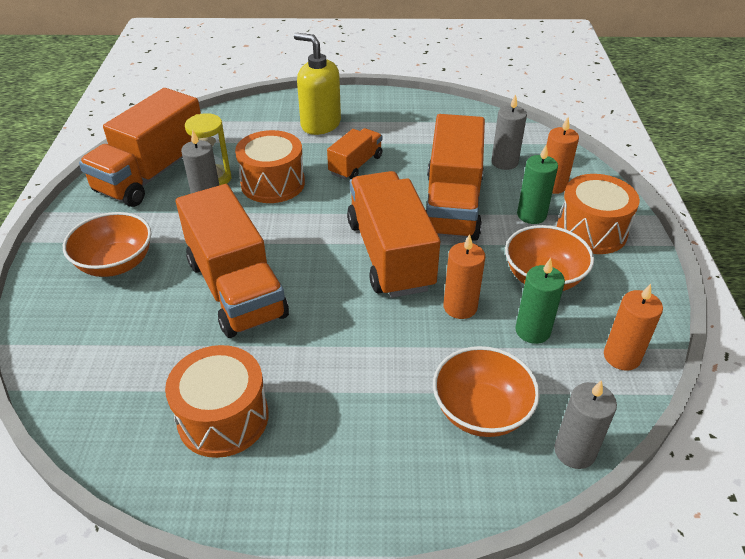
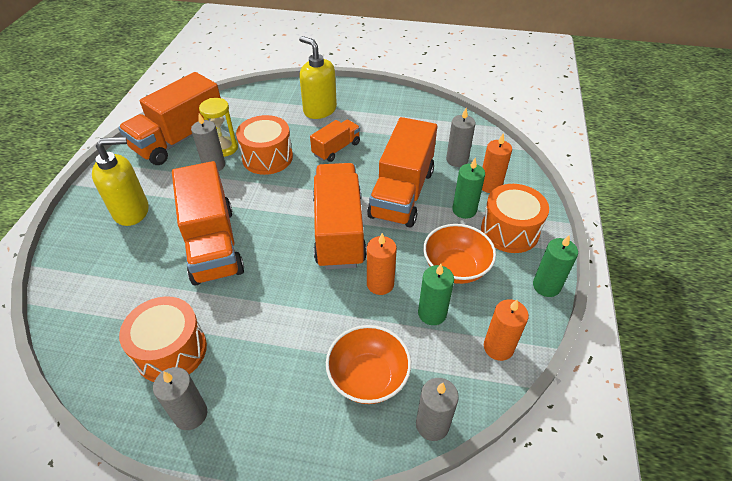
camera: 10 degrees right, 5 degrees up
(116, 264) = (132, 211): orange bowl -> yellow soap dispenser
(273, 487) = (191, 414): none -> grey candle
(653, 284) = (546, 286): none -> green candle

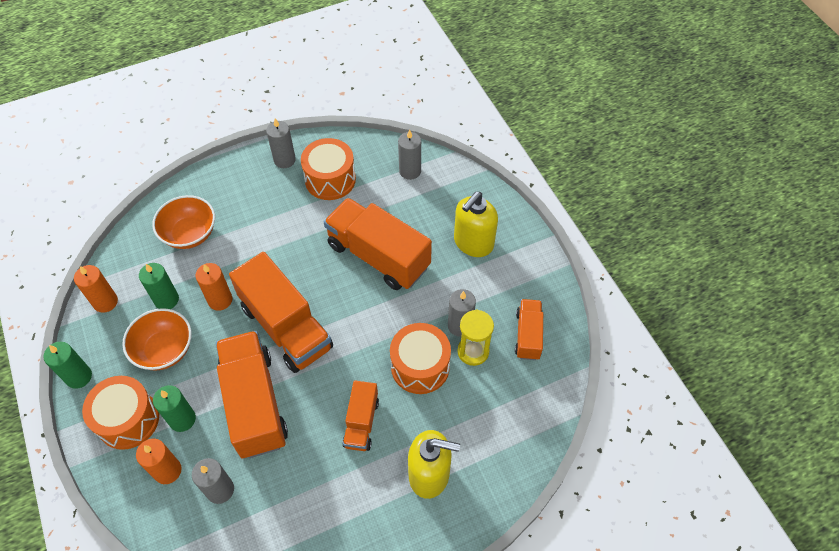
camera: 145 degrees right, 10 degrees up
(180, 139) = (528, 335): orange truck -> orange truck, size x0.53
(432, 424) = (134, 231): grey candle -> grey candle (410, 171)

